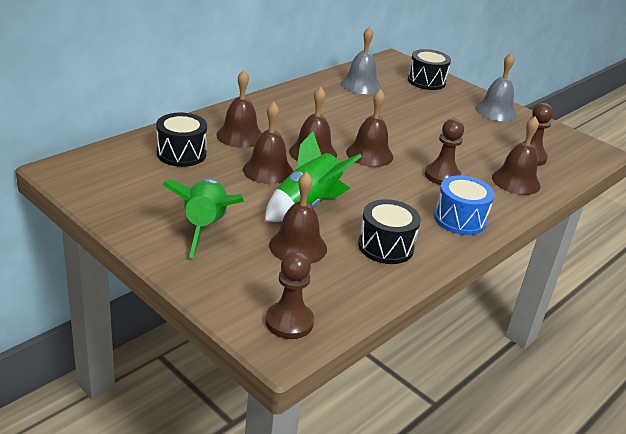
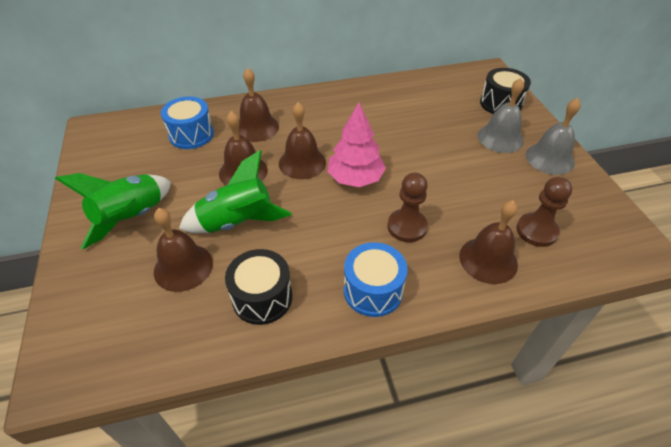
camera: 35 degrees right, 15 degrees up
(181, 154) = (191, 135): black drum -> blue drum
(289, 322) = (88, 354): brown pawn -> none
(360, 85) = (424, 95): grey bell -> grey bell (500, 138)
(369, 154) = (355, 178): brown bell -> pink tree

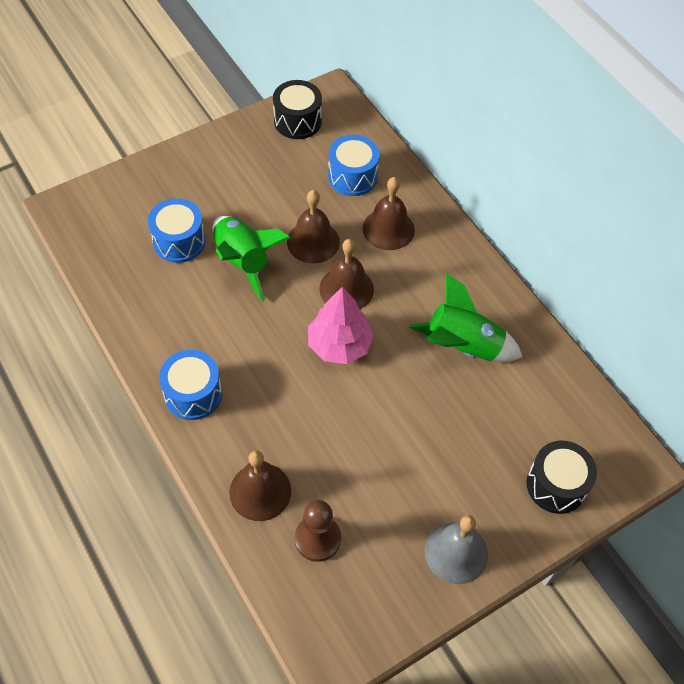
camera: 70 degrees right, 10 degrees up
(132, 218) = (222, 181): green rocket -> green rocket (463, 346)
(183, 267) = (179, 241): brown bell -> blue drum
(262, 298) = (163, 310): black drum -> black drum (297, 121)
(407, 227) = (283, 408): brown pawn -> none
(500, 138) = (475, 490): grey bell -> none

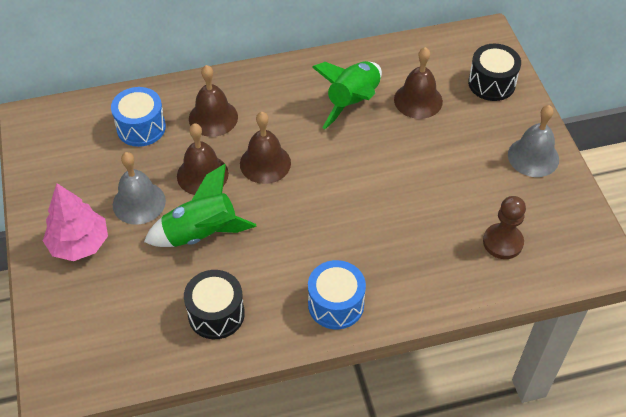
camera: 70 degrees left, 5 degrees down
(179, 241) = (153, 282): blue drum -> none
(260, 491) = (449, 273): brown bell -> brown bell (418, 100)
(263, 203) = (139, 202): none -> grey bell
(297, 121) = (50, 152): black drum -> black drum (216, 314)
(339, 345) = (322, 182): pink tree -> pink tree (79, 244)

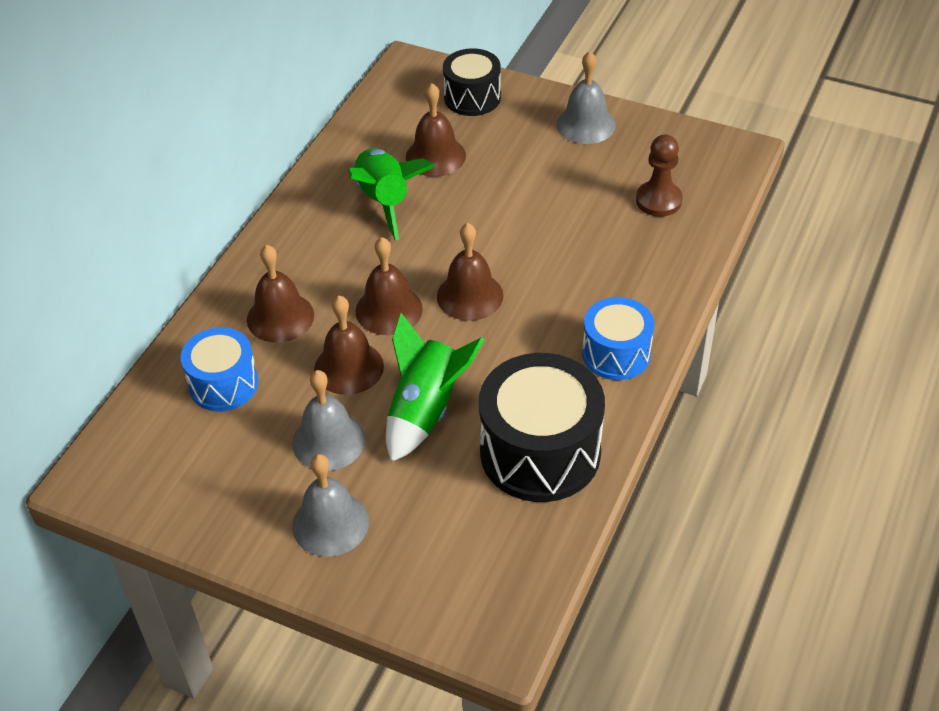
camera: 50 degrees left, 5 degrees down
(79, 244) = (330, 524): pink tree -> grey bell
(216, 314) = (540, 452): black drum -> black drum, size x1.66
(314, 195) = (470, 296): none -> brown bell

